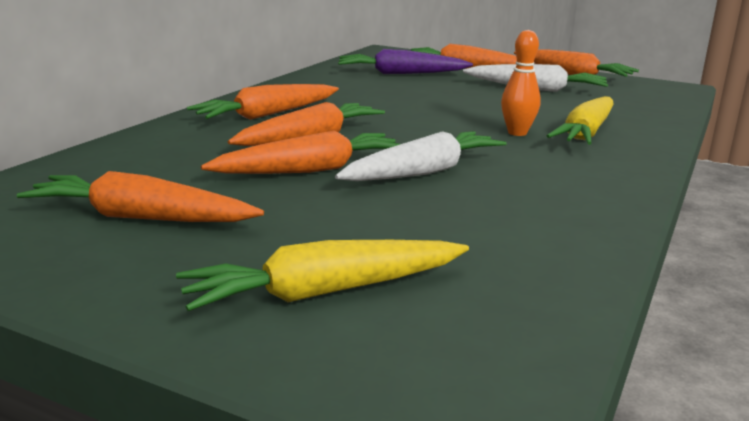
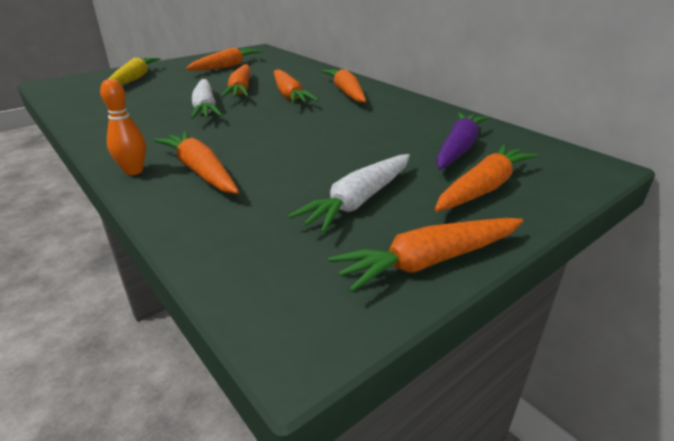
camera: 115 degrees right, 10 degrees up
(517, 133) = (234, 147): orange bowling pin -> orange bowling pin (133, 171)
(586, 133) = (200, 171): yellow carrot -> orange carrot

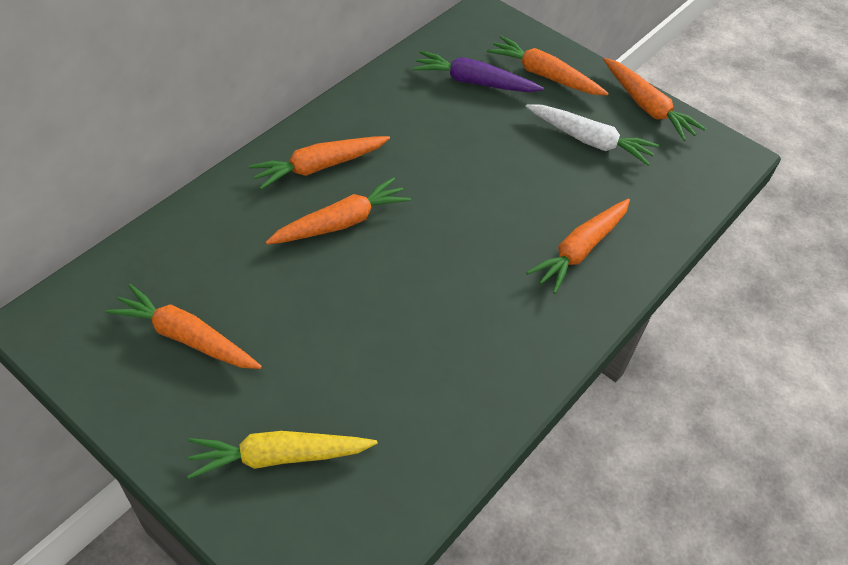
camera: 105 degrees left, 20 degrees up
(133, 171) = (598, 302): orange bowling pin -> none
(205, 108) = (408, 301): white carrot -> none
(241, 90) = (323, 282): orange carrot -> none

